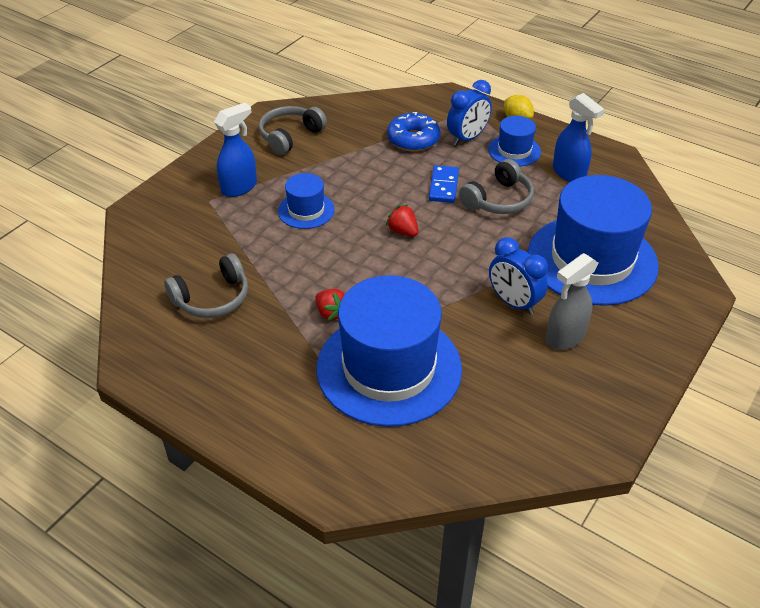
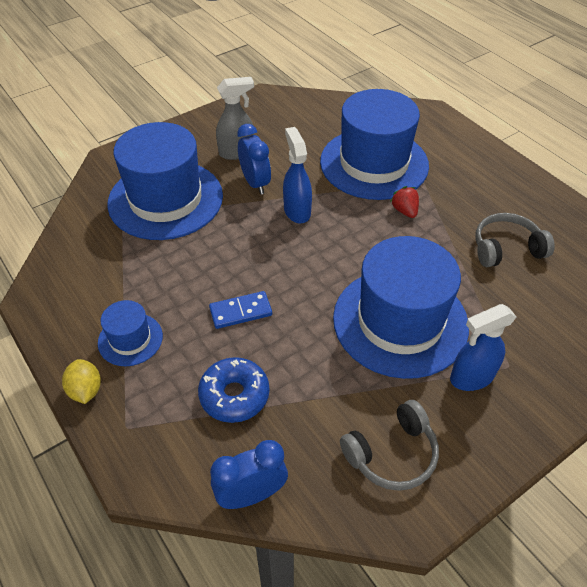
camera: 160 degrees left, 5 degrees up
(306, 210) = (400, 321): blue hat -> blue hat, size x2.14
(403, 231) = (311, 269): red strawberry -> none
(444, 186) = (240, 311): blue domino -> blue domino turned 45 degrees clockwise
(467, 138) = (168, 376): blue clock -> blue clock (251, 494)
(499, 200) = (197, 278): grey headphones -> none
(569, 173) = (101, 290): blue spray bottle -> blue spray bottle (297, 211)

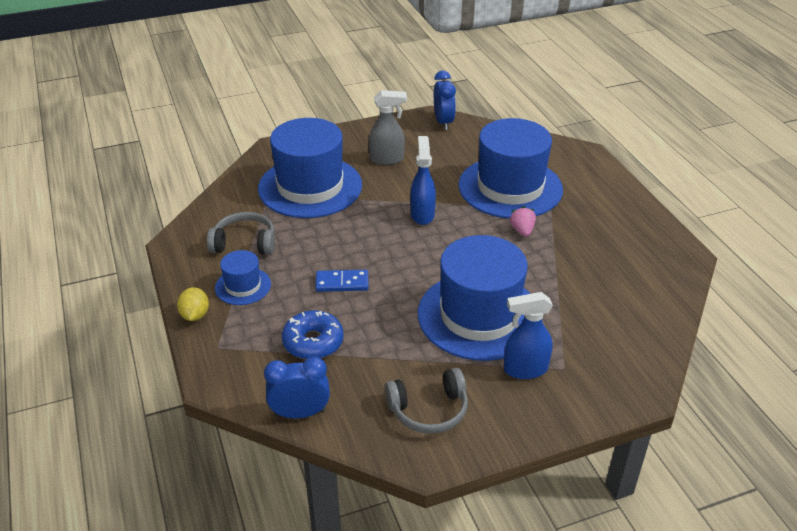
camera: 15 degrees right, 10 degrees down
(255, 183) = (394, 186): blue clock -> blue clock (443, 122)
(404, 211) = (522, 230): red strawberry -> pink strawberry
(506, 248) = (605, 277): grey headphones -> grey headphones (244, 243)

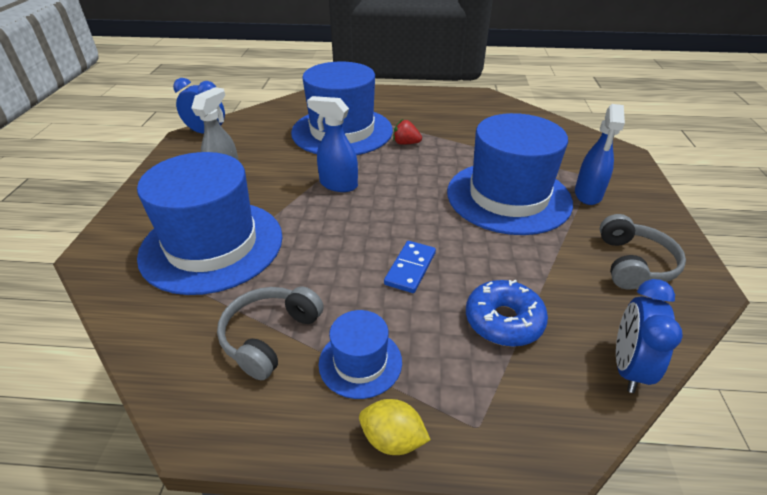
camera: 65 degrees left, 0 degrees up
(522, 230) = (406, 143): pink strawberry -> red strawberry

